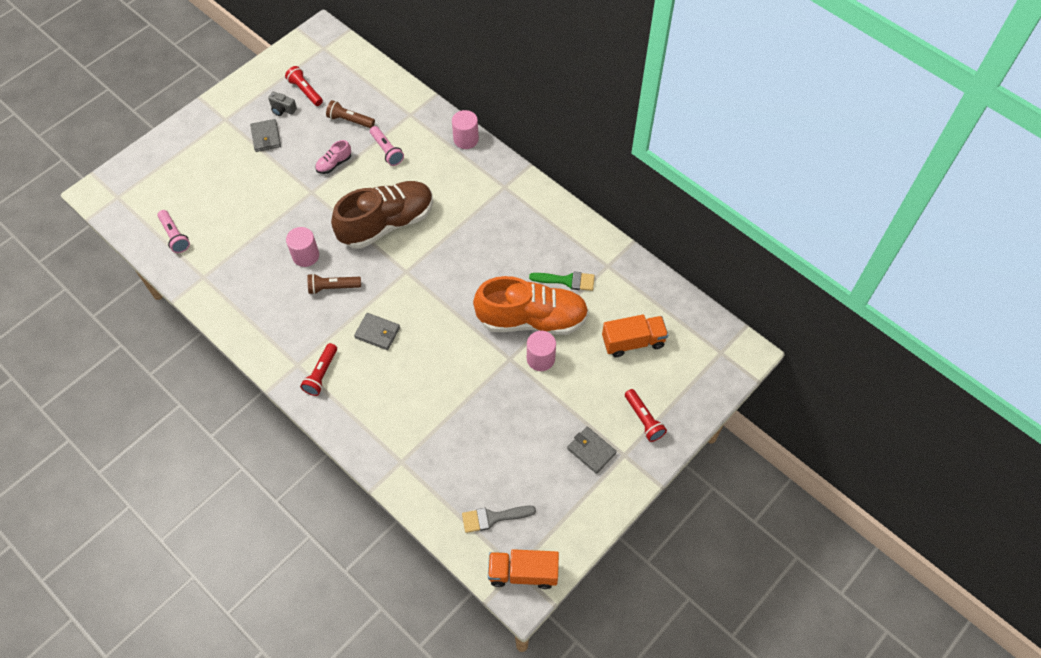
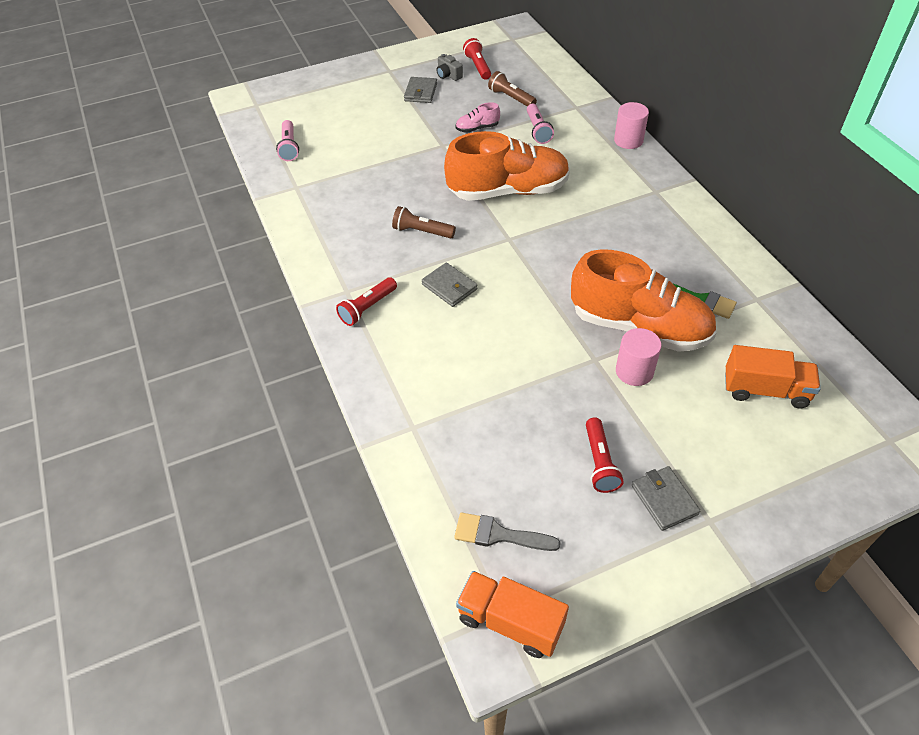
camera: 25 degrees right, 10 degrees down
(305, 255) = (408, 196): pink cylinder -> none
(387, 223) = (508, 191): brown shoe -> orange shoe
(643, 419) = (752, 486): red flashlight -> red flashlight (599, 462)

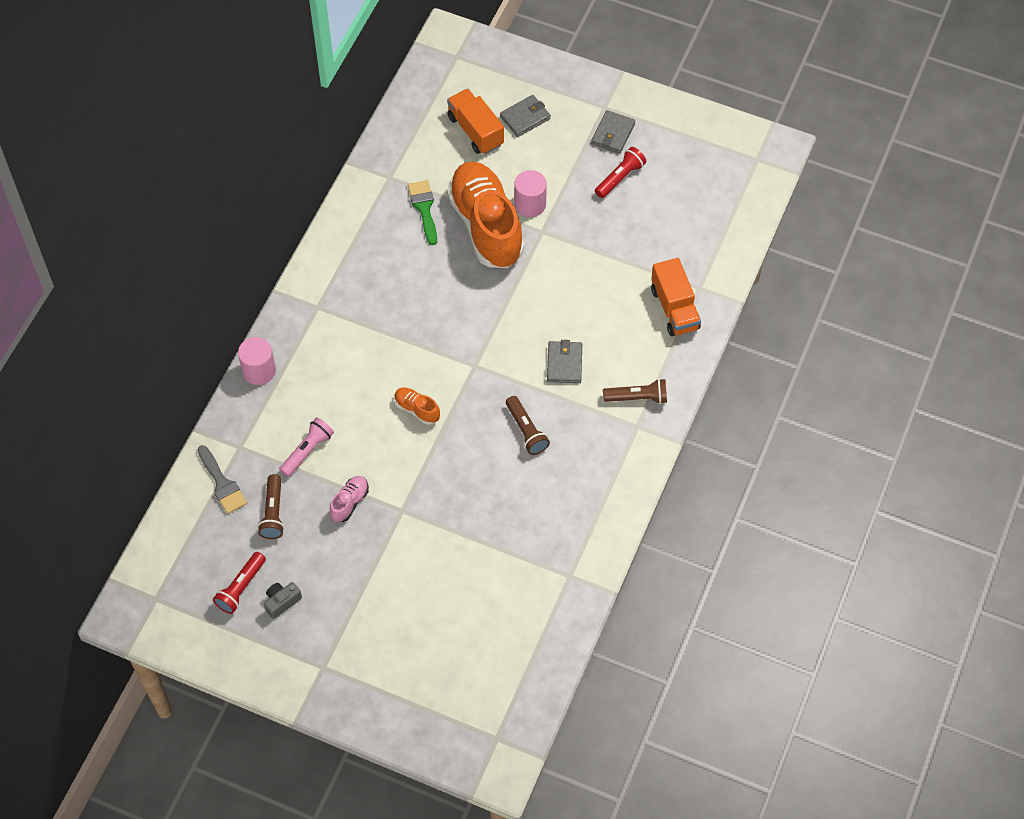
camera: 135 degrees left, 10 degrees up
(289, 147) = (526, 637): pink flashlight -> none
(367, 308) = (637, 398): red flashlight -> brown flashlight
(421, 92) = (335, 601): grey wallet -> grey wallet (525, 117)
(448, 75) = (282, 602): grey camera -> grey camera turned 135 degrees counterclockwise
(477, 128) = (349, 502): pink shoe -> pink shoe turned 90 degrees counterclockwise
(499, 534) = (718, 192): grey brush -> grey brush (222, 483)
(508, 191) = (417, 409): orange shoe -> orange shoe, size x0.40
(510, 622) = (758, 152): orange truck -> orange truck (674, 308)

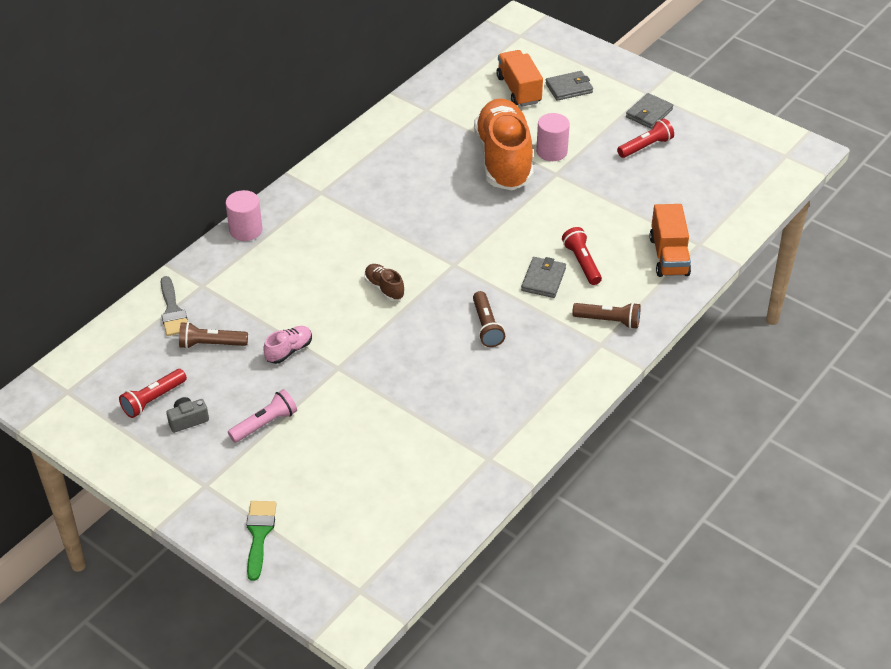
camera: 15 degrees right, 15 degrees down
(273, 513) = (211, 344): brown flashlight -> brown flashlight turned 75 degrees clockwise
(307, 451) = (265, 301): pink flashlight -> pink flashlight (265, 424)
(417, 409) = (384, 288): orange shoe -> brown shoe
(424, 208) = (449, 137): green brush -> green brush (259, 534)
(595, 335) = (582, 263): none -> red flashlight

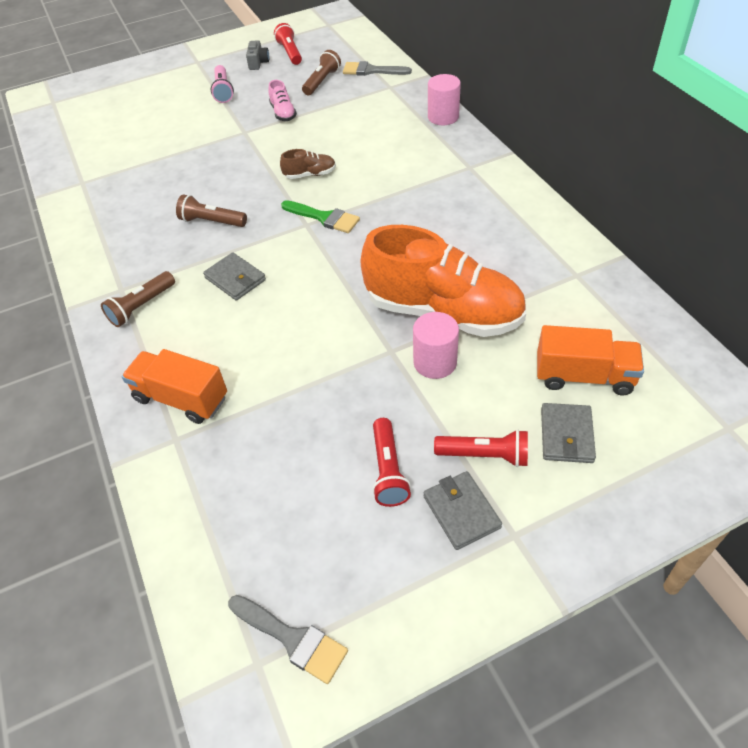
camera: 120 degrees right, 5 degrees up
(259, 534) = (137, 74): green brush -> green brush (324, 218)
(582, 263) = (233, 317): red flashlight -> red flashlight (484, 455)
(764, 148) = (292, 639): none -> grey brush

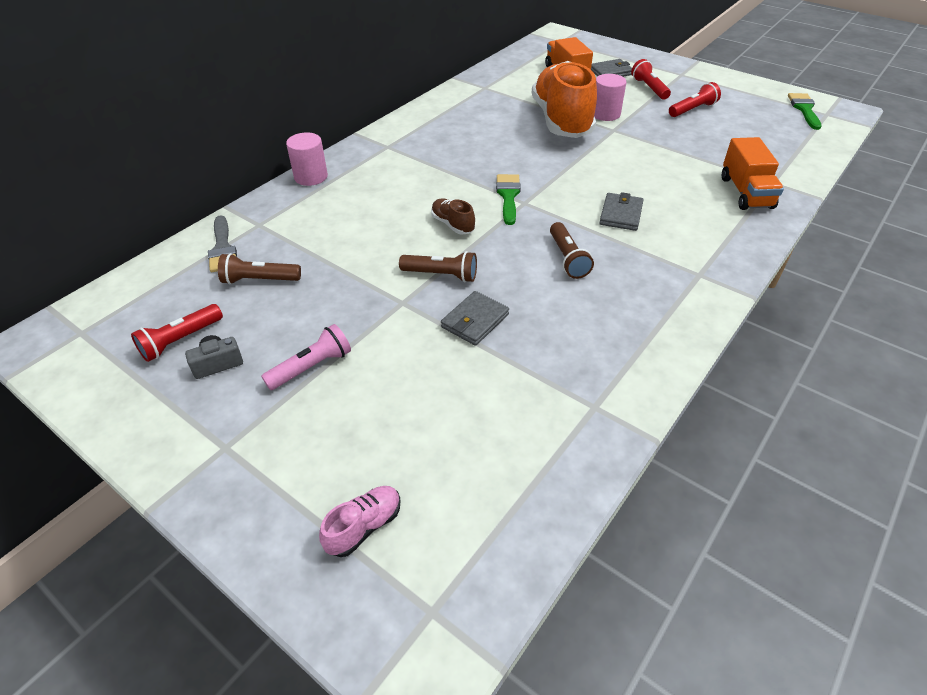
camera: 120 degrees left, 5 degrees down
(141, 306) = (701, 251): brown flashlight -> brown flashlight (441, 275)
(283, 113) = (347, 285): pink shoe -> pink shoe (364, 527)
(292, 639) = (804, 109): grey brush -> green brush
(461, 512) = (688, 87): grey wallet -> grey wallet (475, 321)

